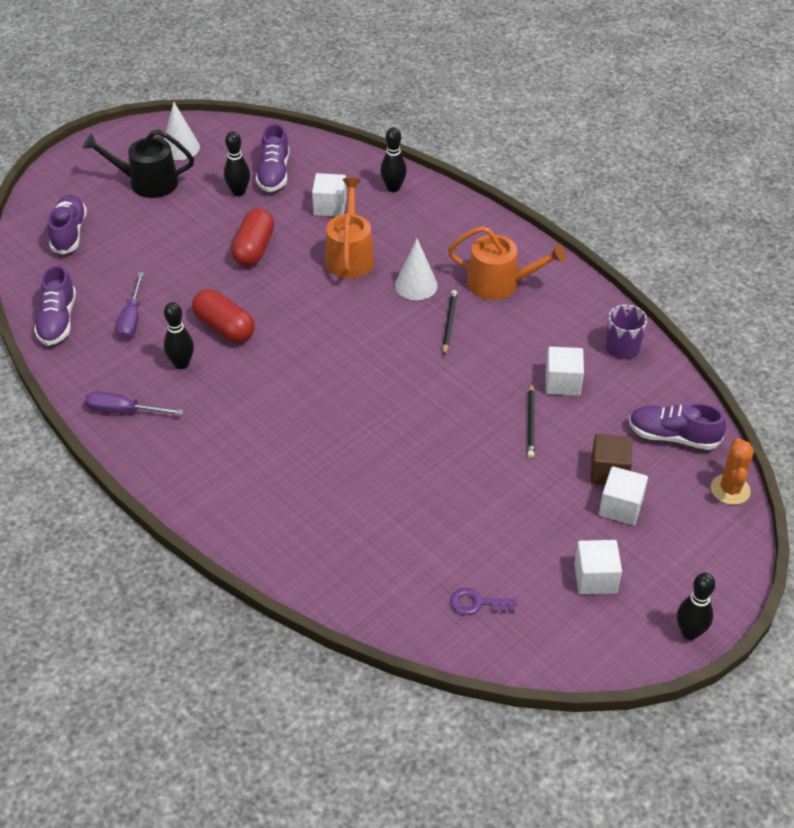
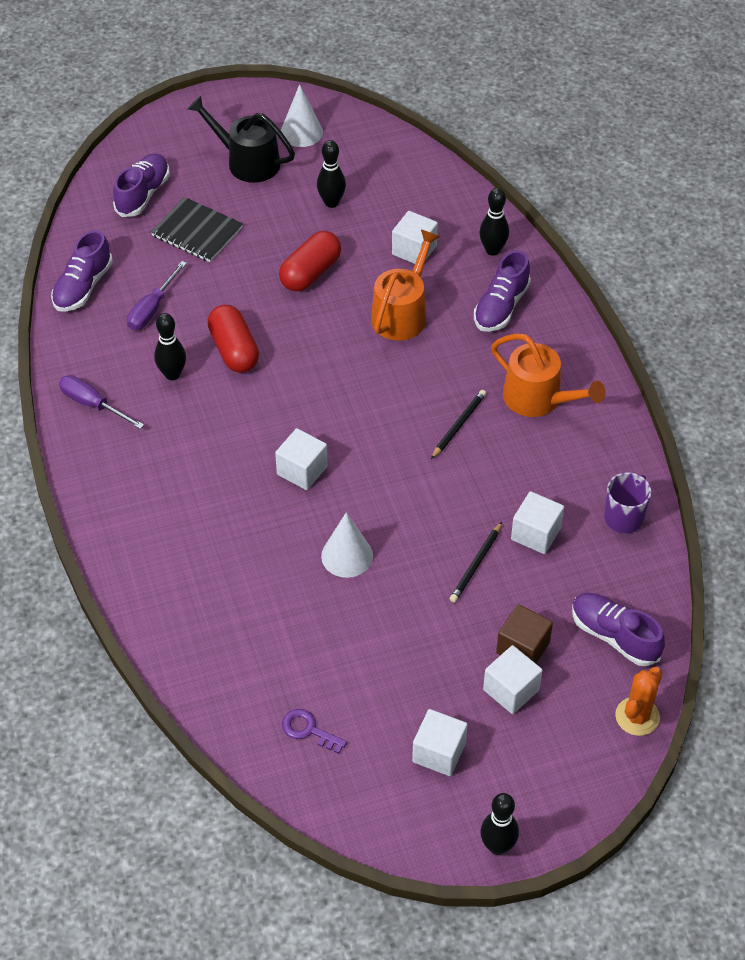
camera: 25 degrees right, 5 degrees up
(135, 248) = (197, 232): none -> black notebook
(274, 173) = (379, 193): purple shoe -> purple shoe (501, 307)
(341, 401) = (302, 470): none -> white cube
(416, 285) = (450, 370): white cone -> white cone (347, 556)

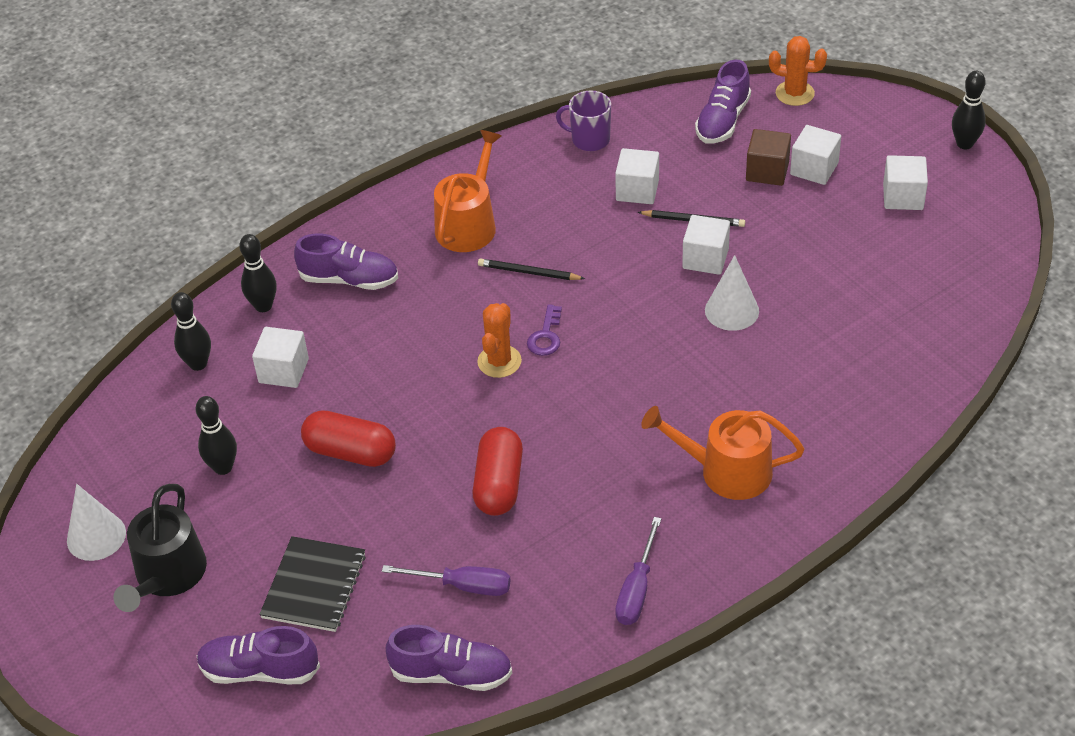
camera: 105 degrees left, 5 degrees down
(172, 374) = (559, 529): black bowling pin -> black bowling pin (198, 364)
(234, 350) = (499, 484): red capsule -> red capsule turned 45 degrees counterclockwise
(302, 470) = (643, 374): white cube -> white cube (705, 258)
(308, 730) = (935, 283): purple key -> purple key (546, 336)
(362, 380) = (499, 361): none -> orange cactus
(402, 314) = (388, 355): orange watering can -> orange watering can (727, 471)

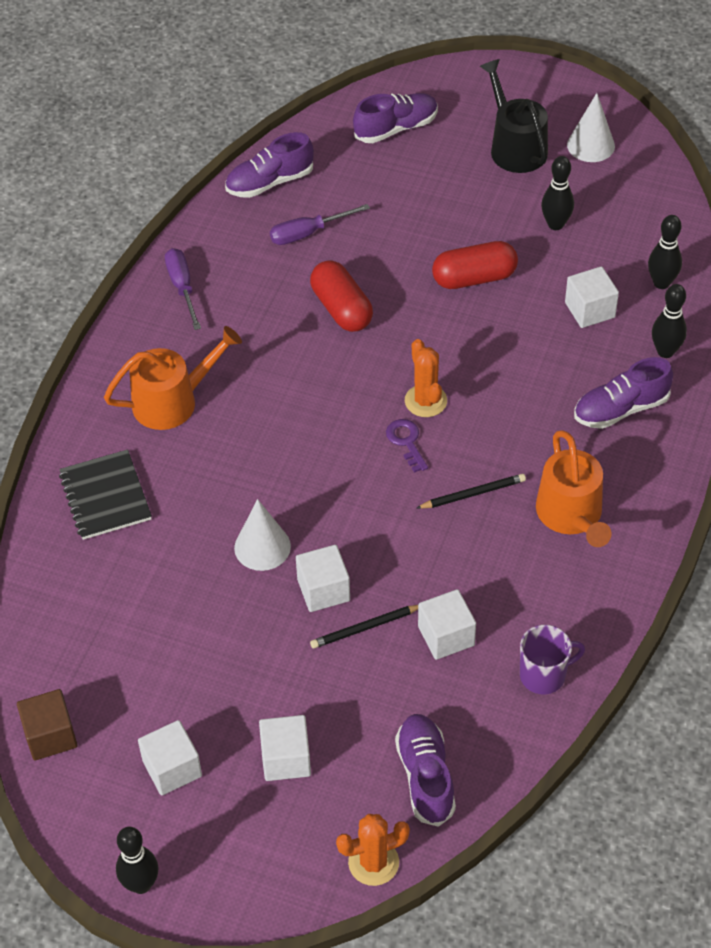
camera: 145 degrees right, 5 degrees up
(314, 586) = (410, 186): black notebook -> black notebook (105, 496)
(767, 171) = (332, 729): brown cube -> brown cube (50, 736)

